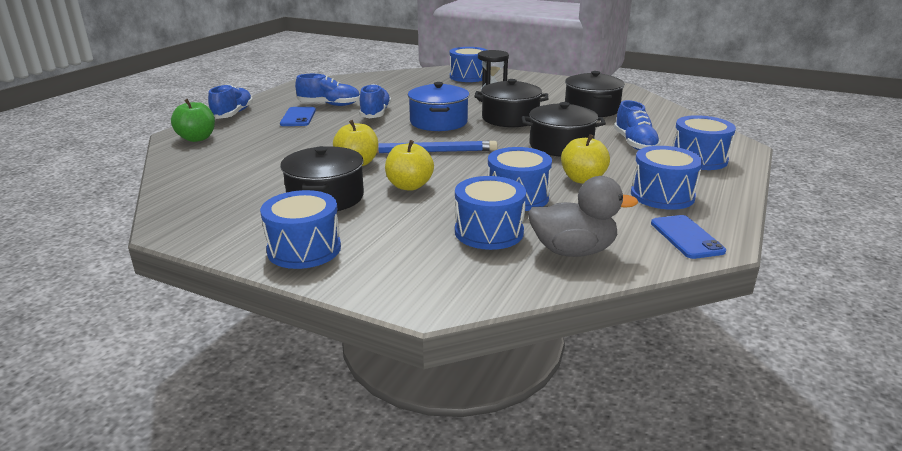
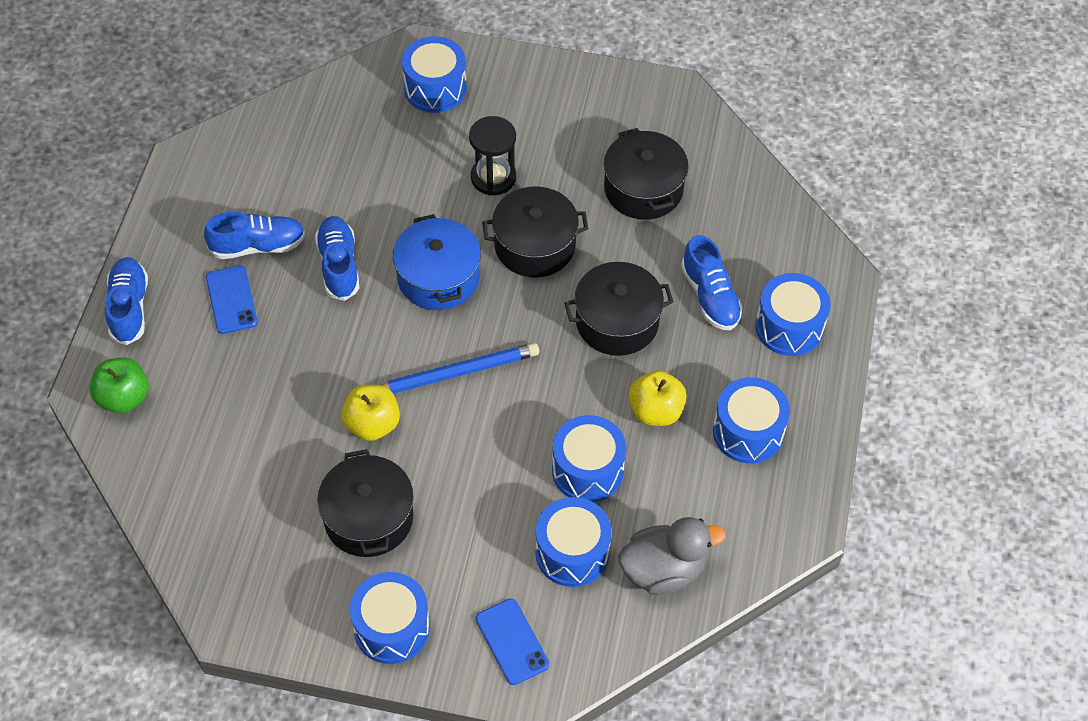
camera: 15 degrees left, 30 degrees up
(409, 186) = (456, 470): yellow apple -> none
(686, 237) = (774, 518): blue phone -> blue phone (512, 642)

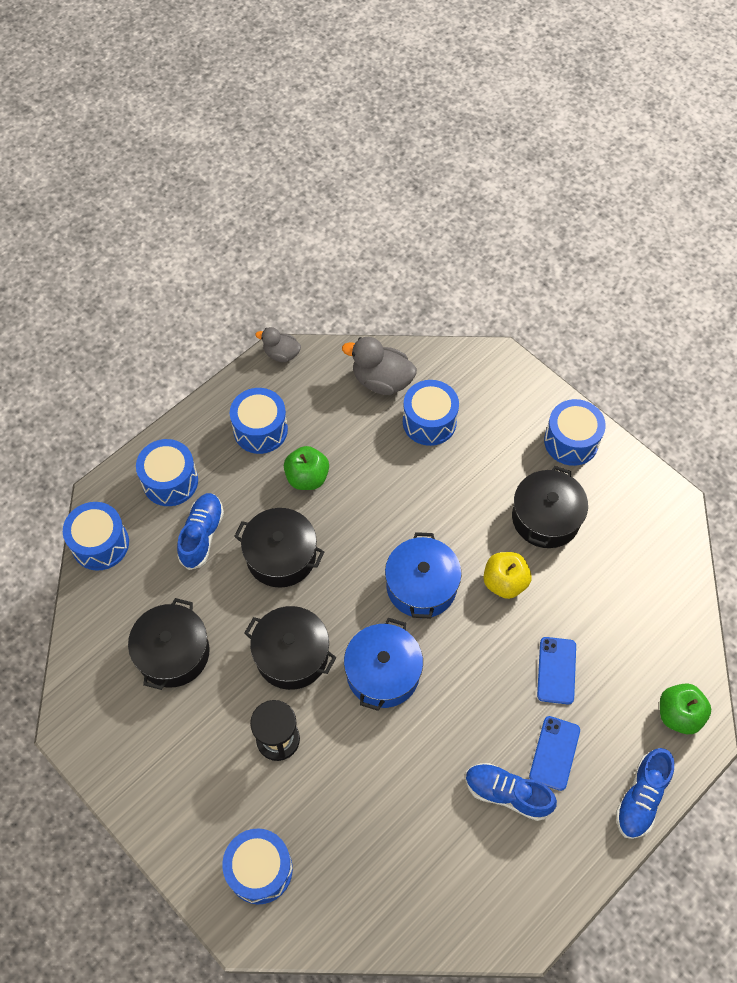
camera: 145 degrees left, 5 degrees up
(339, 265) = (452, 732): blue shoe -> none
(456, 373) = (421, 586): blue pencil -> blue pot
(512, 642) = (502, 393): blue phone -> blue phone (556, 670)
(587, 470) = (381, 465): blue drum -> blue drum (100, 544)
(655, 411) = (307, 477): yellow apple -> green apple
(803, 533) = (281, 354): none -> grey duck

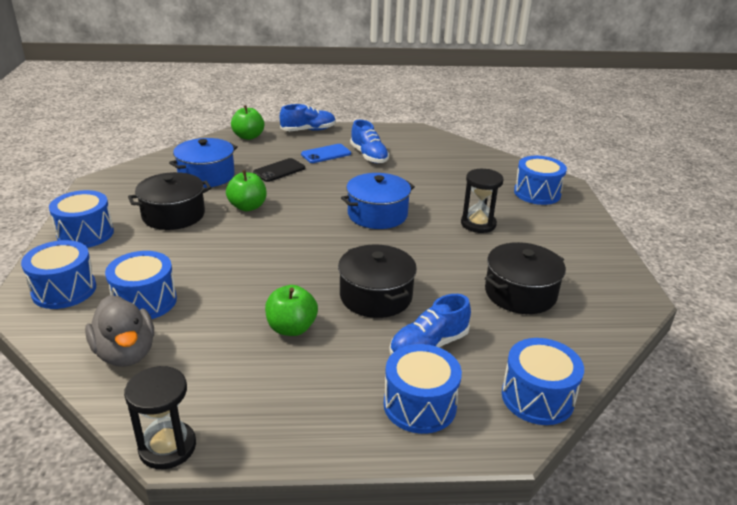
camera: 140 degrees left, 30 degrees down
(260, 430) = (283, 390): blue drum -> blue drum (64, 290)
(281, 354) = (167, 447): grey duck -> black hourglass
(292, 655) = (428, 248): black pot -> none
(421, 586) = (299, 231): blue pot -> blue pot (206, 176)
(504, 582) = (248, 207): yellow apple -> green apple
(556, 670) = (279, 170): blue phone -> black phone

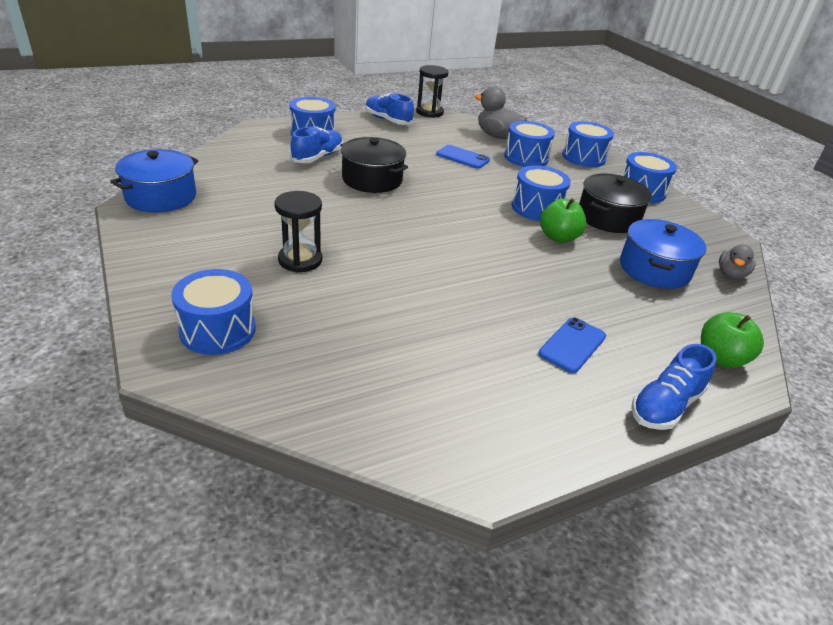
camera: 155 degrees right, 5 degrees up
(155, 164) = (731, 275): none -> grey duck
(230, 315) = (462, 157): none -> blue phone
(279, 170) = (592, 295): black phone -> none
(291, 328) = (416, 156): green apple -> none
(369, 156) = (509, 357): blue shoe -> blue shoe (388, 120)
(377, 214) = (421, 252): blue pot -> blue pot (161, 197)
(520, 293) = (249, 196): black pot -> none
(537, 397) = (239, 142): blue drum -> blue drum (536, 208)

